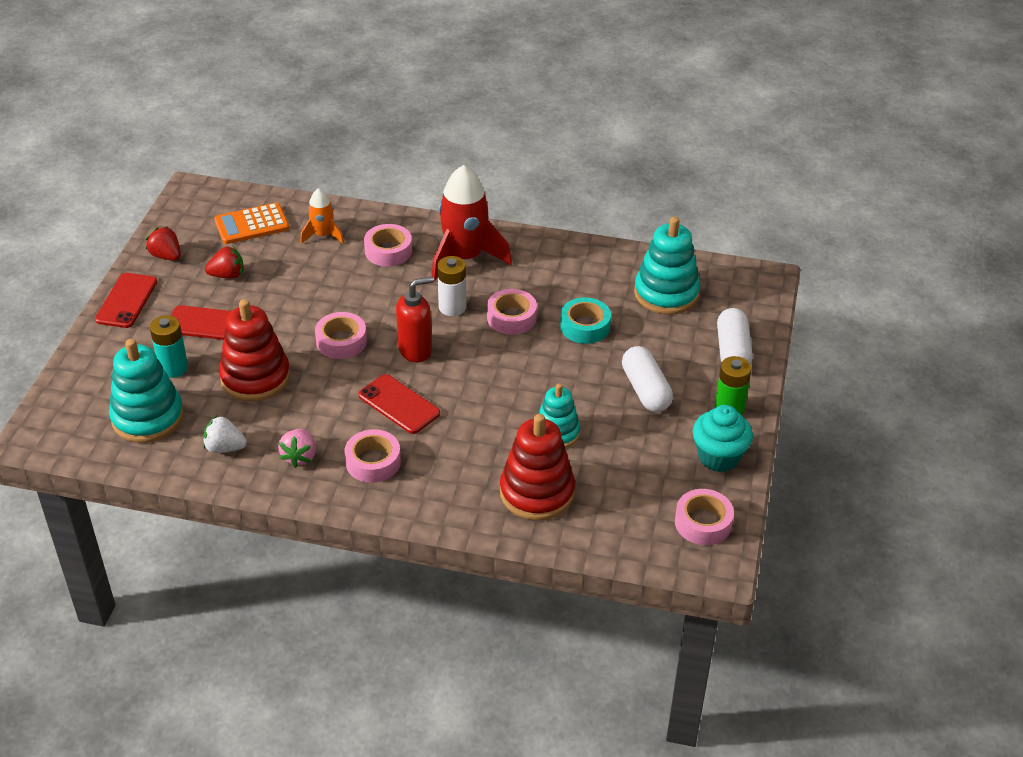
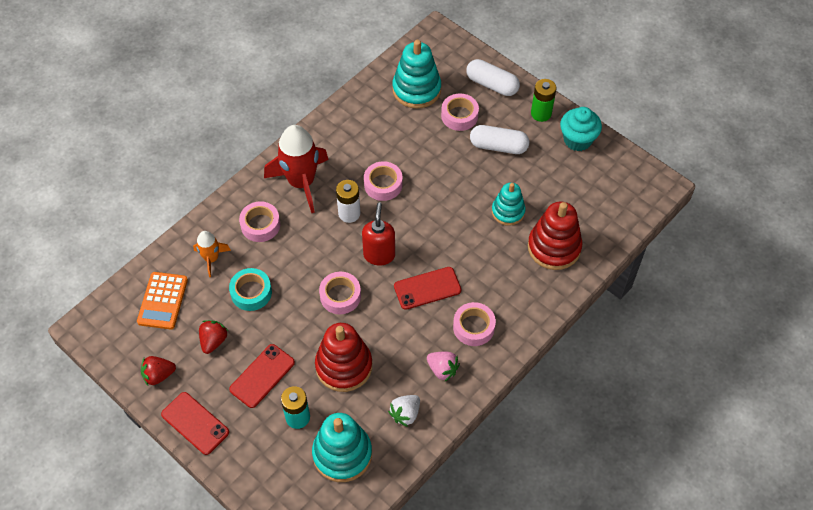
camera: 60 degrees left, 15 degrees up
(585, 326) = (419, 148): turquoise tape -> turquoise tape (251, 292)
(703, 523) = (625, 175): pink tape -> pink tape (459, 116)

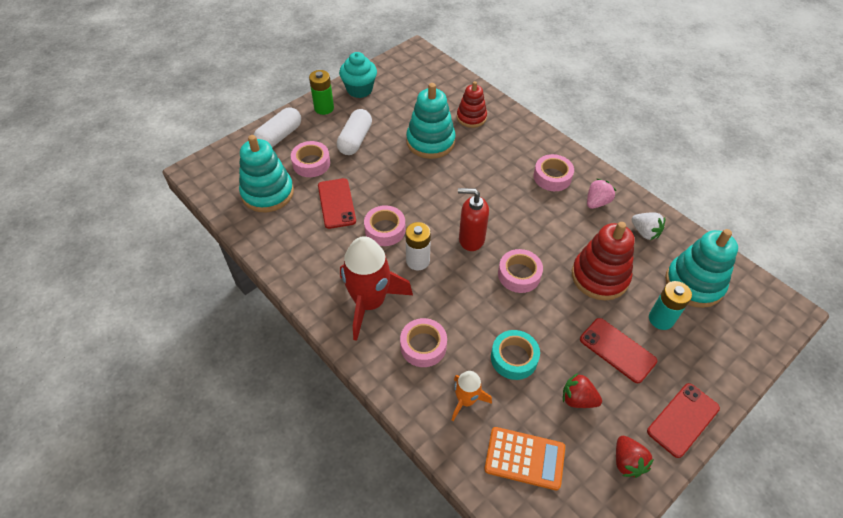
camera: 85 degrees left, 5 degrees down
(427, 288) = (511, 205): red phone -> red phone (336, 203)
(508, 211) = (430, 142): turquoise stacking toy -> turquoise stacking toy, size x1.57
(554, 247) = (471, 117): red stacking toy -> red stacking toy, size x0.64

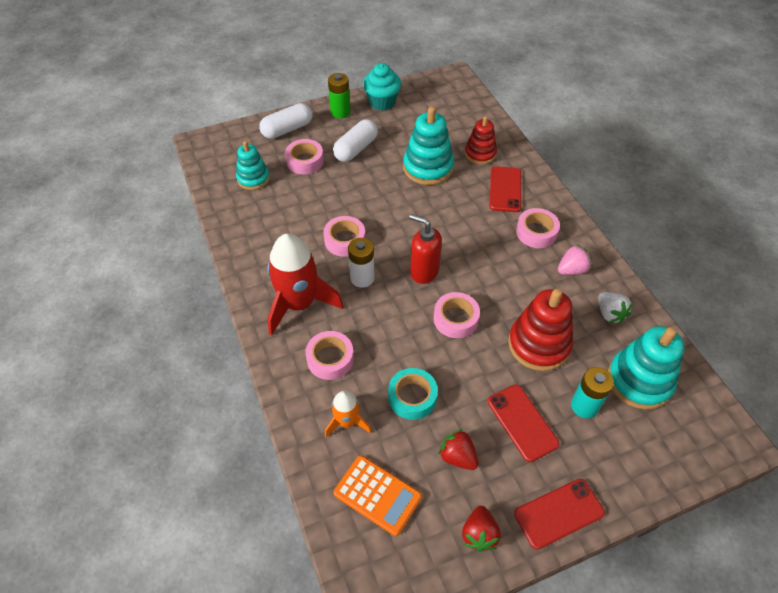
camera: 20 degrees right, 0 degrees up
(267, 193) = (253, 178): turquoise stacking toy -> turquoise stacking toy, size x0.64
(336, 203) = (311, 204): red phone -> red phone (505, 189)

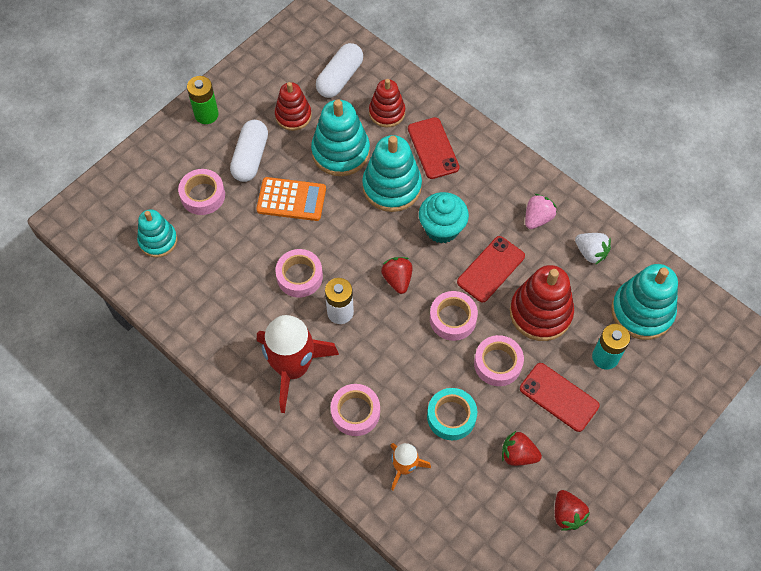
camera: 25 degrees left, 10 degrees up
(287, 129) = (158, 161): white capsule -> white capsule (340, 78)
(377, 495) = (466, 521): orange calculator -> orange calculator (291, 199)
(382, 102) = (246, 82): turquoise cupcake -> turquoise cupcake (442, 228)
(405, 133) = (293, 116): none -> red stacking toy
(424, 271) = (397, 279): red soap dispenser -> red strawberry
(456, 204) = (392, 187): none -> turquoise stacking toy
(536, 232) = (486, 188): pink tape -> pink tape (498, 363)
(558, 513) = (623, 466): red phone -> red phone (490, 269)

